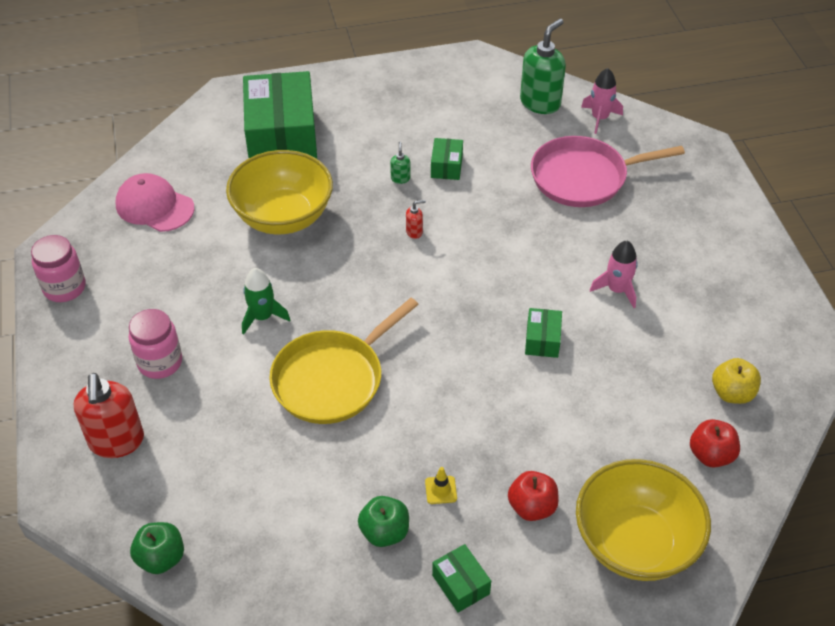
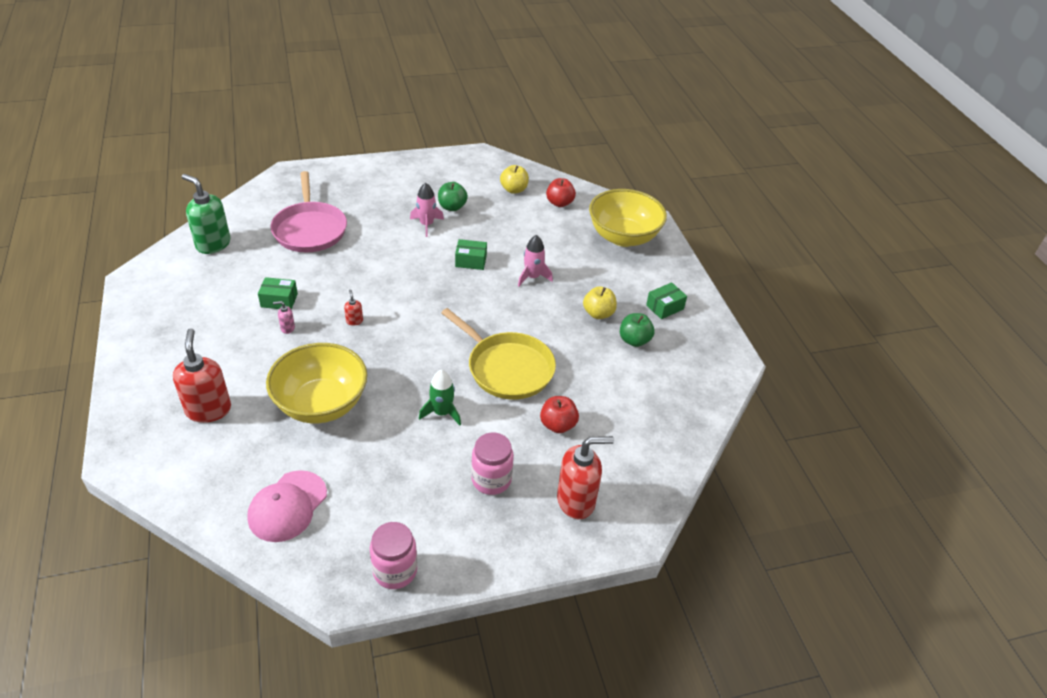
camera: 95 degrees left, 5 degrees down
(161, 558) = (676, 459): green apple -> green apple (452, 207)
(282, 138) = (208, 409): green box -> red soap dispenser
(400, 178) = (287, 328): green soap dispenser -> pink soap dispenser
(441, 490) = (598, 313): yellow traffic cone -> yellow apple
(532, 507) = (605, 274): red apple -> red apple (558, 425)
(599, 118) = (243, 216): pink rocket -> pink rocket (532, 277)

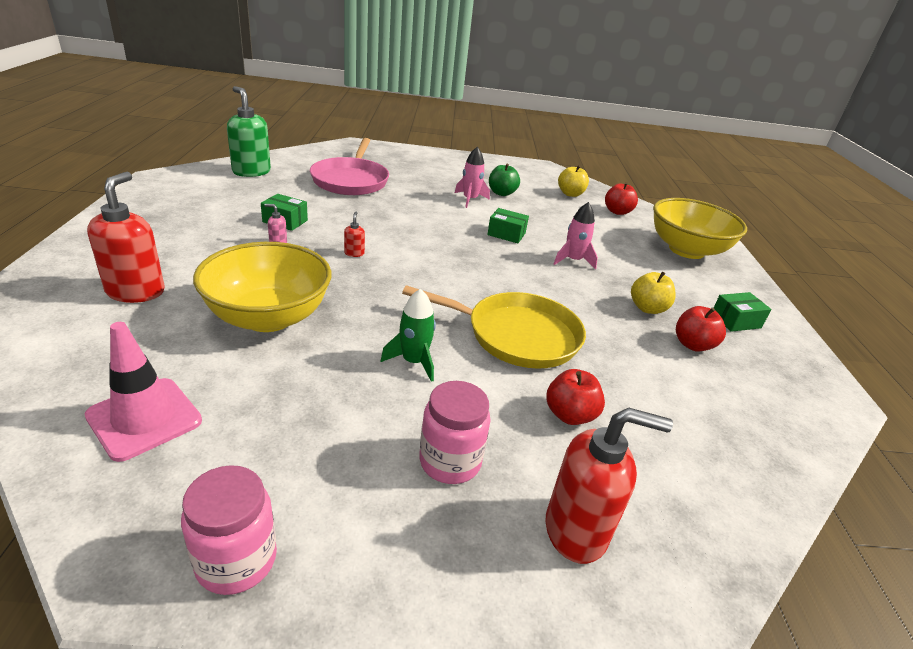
camera: 15 degrees right, 10 degrees down
(287, 506) = (144, 418): pink cap -> pink traffic cone
(507, 368) = (517, 335): yellow pan -> yellow pan turned 45 degrees counterclockwise
(634, 340) = (692, 345): green apple -> red apple

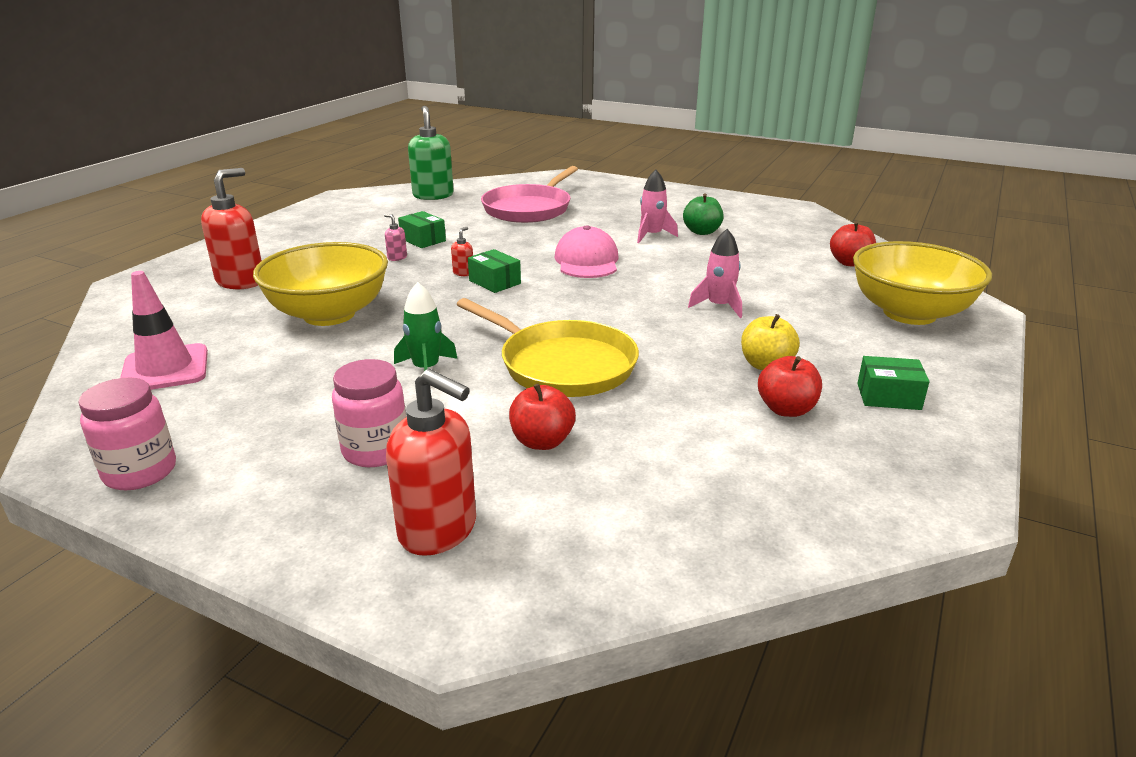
camera: 30 degrees right, 5 degrees down
(444, 229) = (587, 261): none -> pink cap
(506, 234) = (660, 272): green box -> green box (495, 282)
(570, 194) = (800, 239): yellow apple -> none

